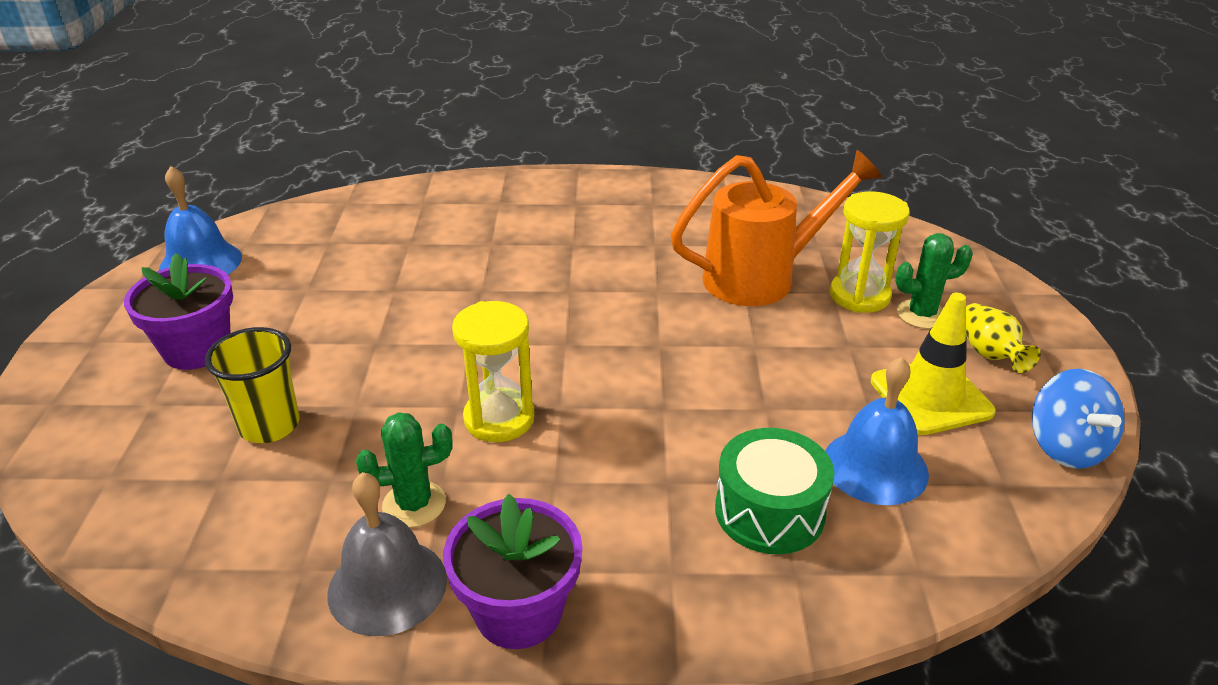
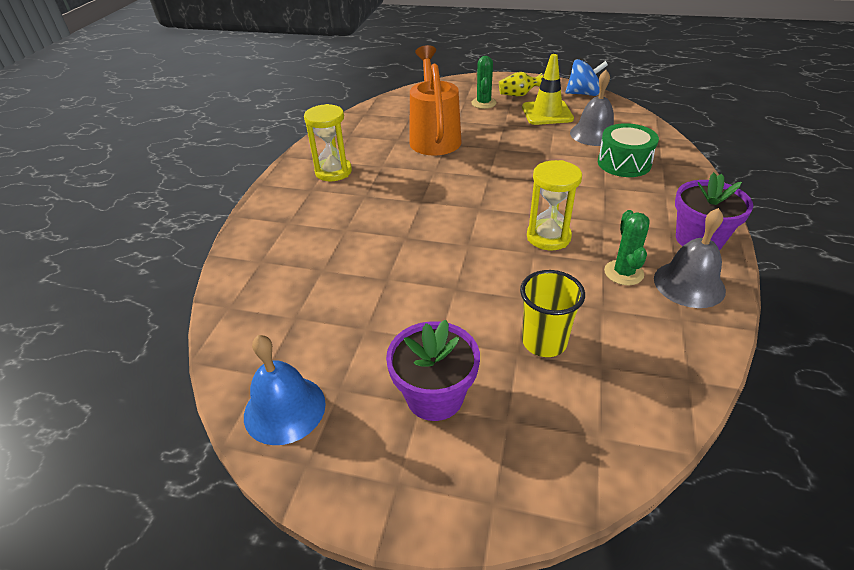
camera: 75 degrees left, 5 degrees up
(859, 296) = (462, 114): yellow hourglass -> yellow hourglass (333, 172)
(875, 466) = (594, 134): blue bell -> grey bell

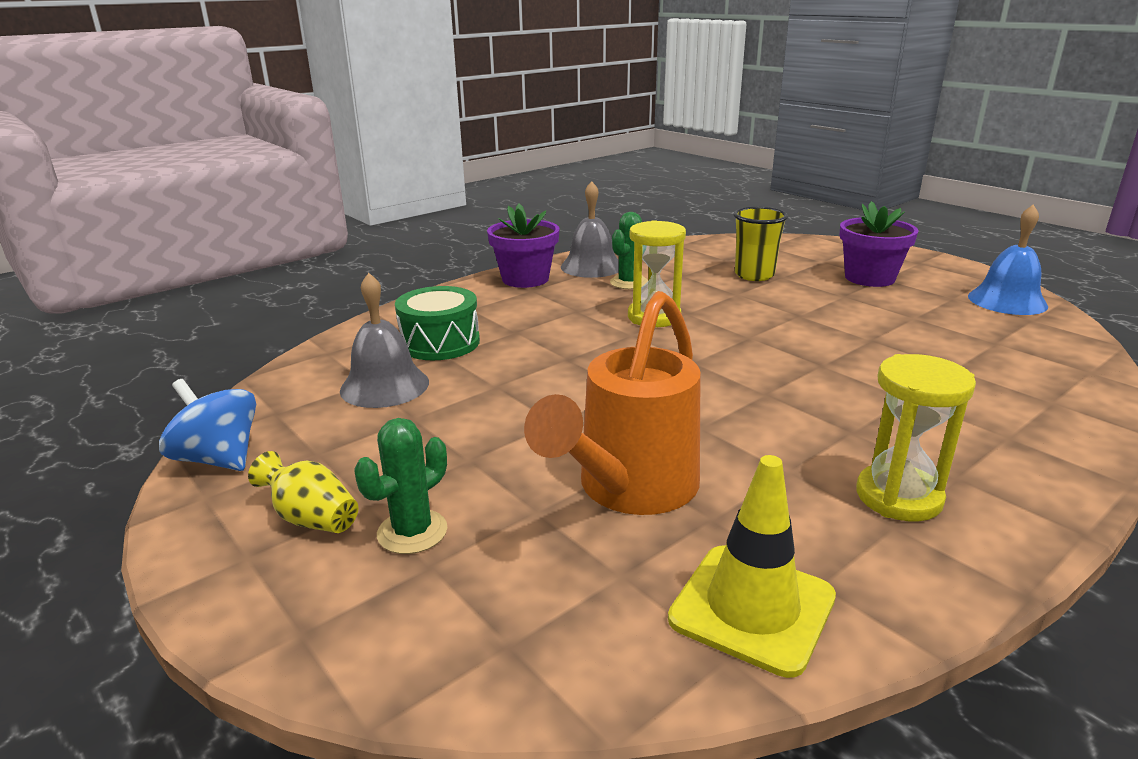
camera: 145 degrees left, 15 degrees down
(547, 113) = (361, 448): yellow traffic cone -> yellow traffic cone (752, 608)

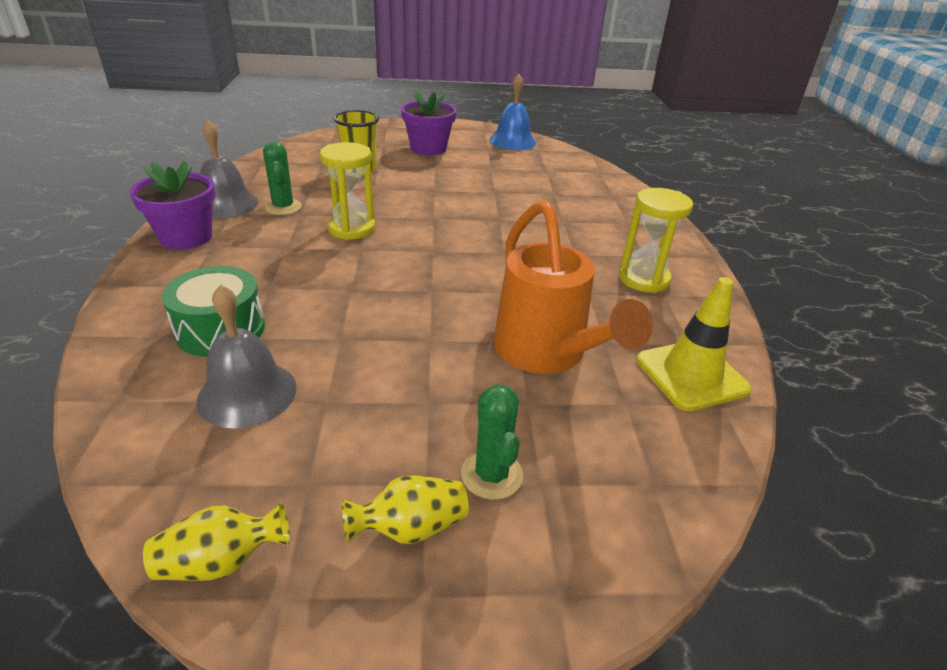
camera: 55 degrees left, 10 degrees up
(219, 459) = (221, 561): blue spinning top -> yellow vase

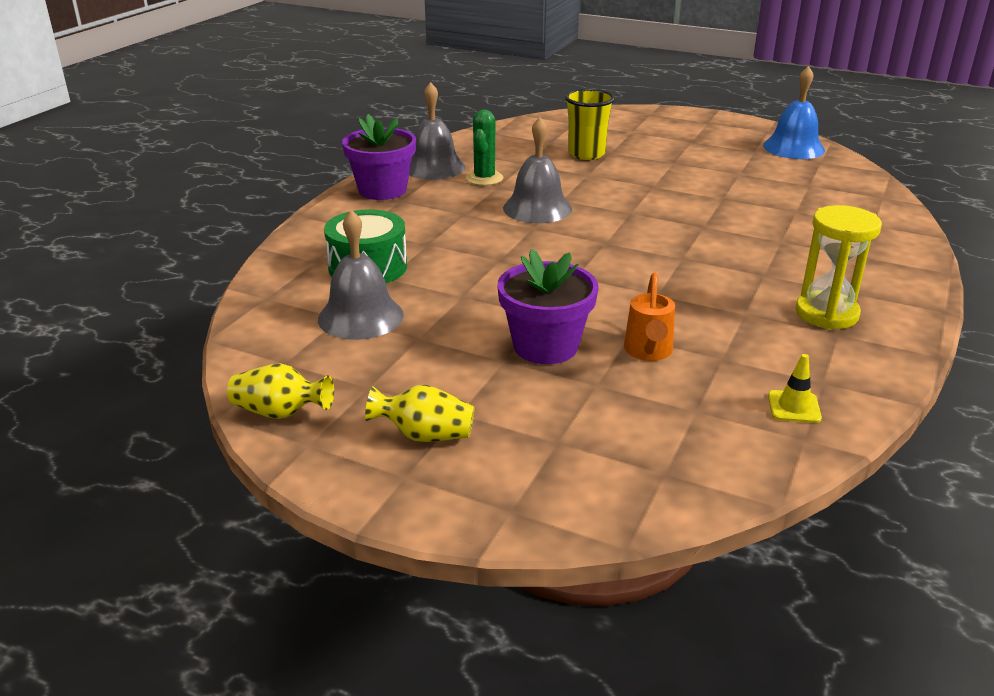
camera: 30 degrees right, 5 degrees down
(352, 228) = (537, 208): yellow hourglass -> grey bell
(428, 148) = (680, 142): purple flower pot -> purple flower pot (545, 346)
(491, 474) = (518, 423): green cactus -> none
(546, 353) = (648, 352): orange watering can -> orange watering can, size x0.50
(691, 375) = (794, 407): yellow traffic cone -> yellow traffic cone, size x0.48

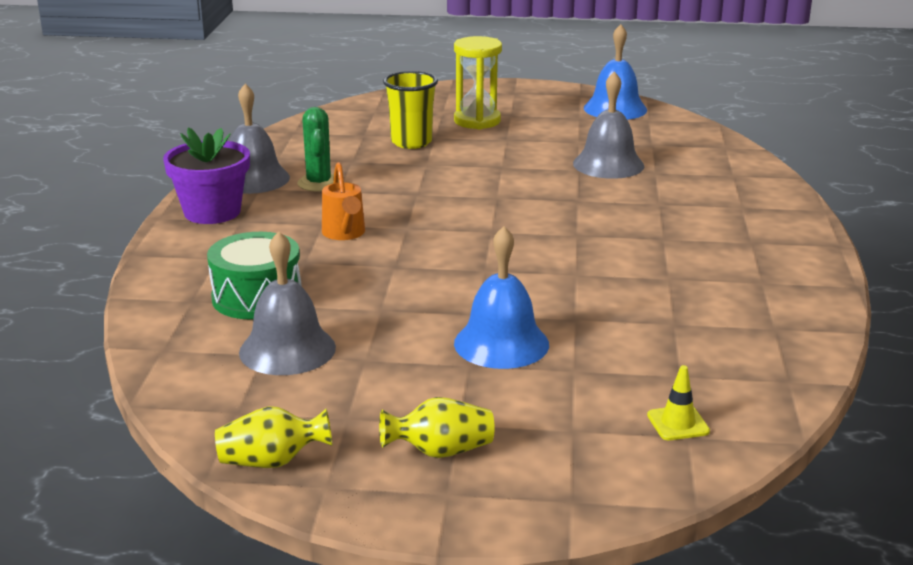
camera: 20 degrees left, 5 degrees down
(537, 208) = (398, 207): grey bell -> grey bell (608, 164)
(545, 346) = (501, 343): purple flower pot -> blue bell
(648, 352) = (603, 330): orange watering can -> orange watering can (344, 234)
(794, 407) = (764, 355): yellow traffic cone -> yellow traffic cone (678, 423)
(826, 314) = (741, 265): yellow hourglass -> yellow hourglass (477, 121)

